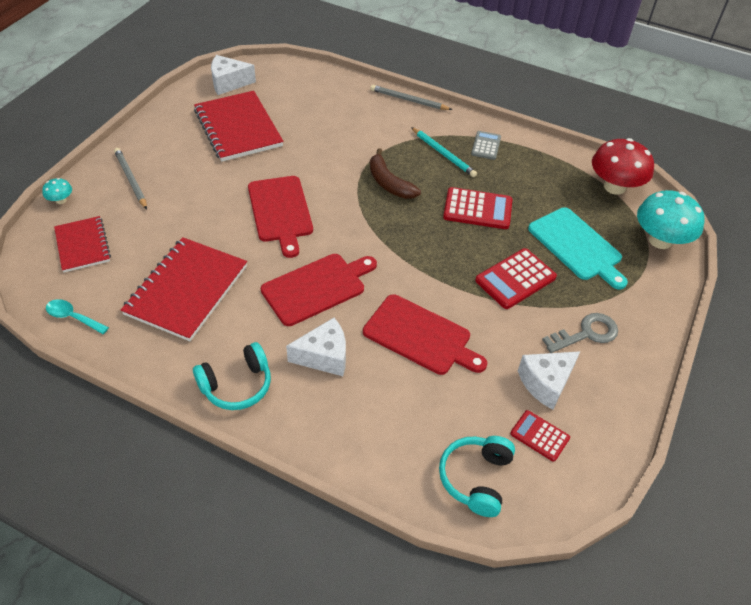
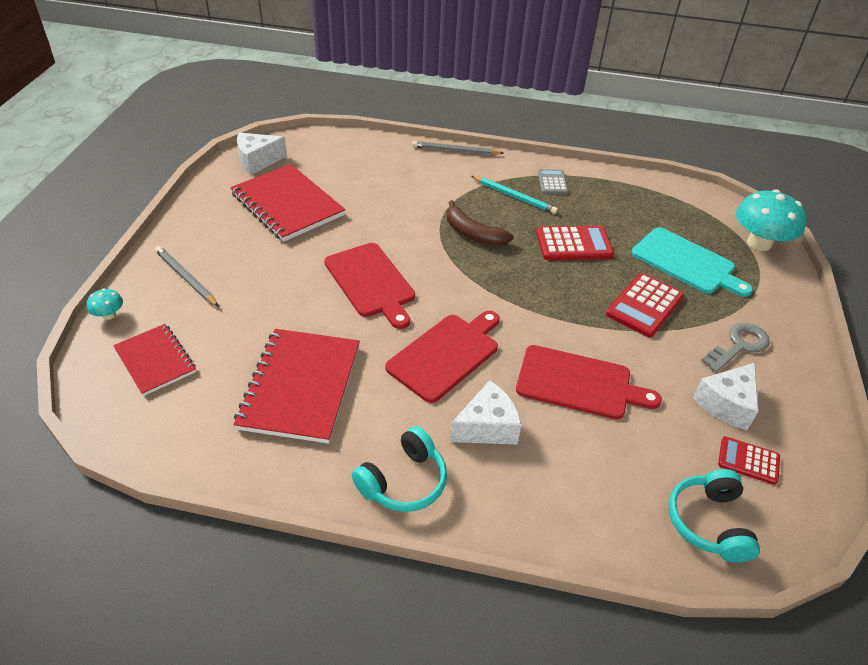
camera: 15 degrees left, 5 degrees down
(73, 317) = (175, 446): turquoise spoon -> none
(614, 187) = (692, 201): red mushroom -> none

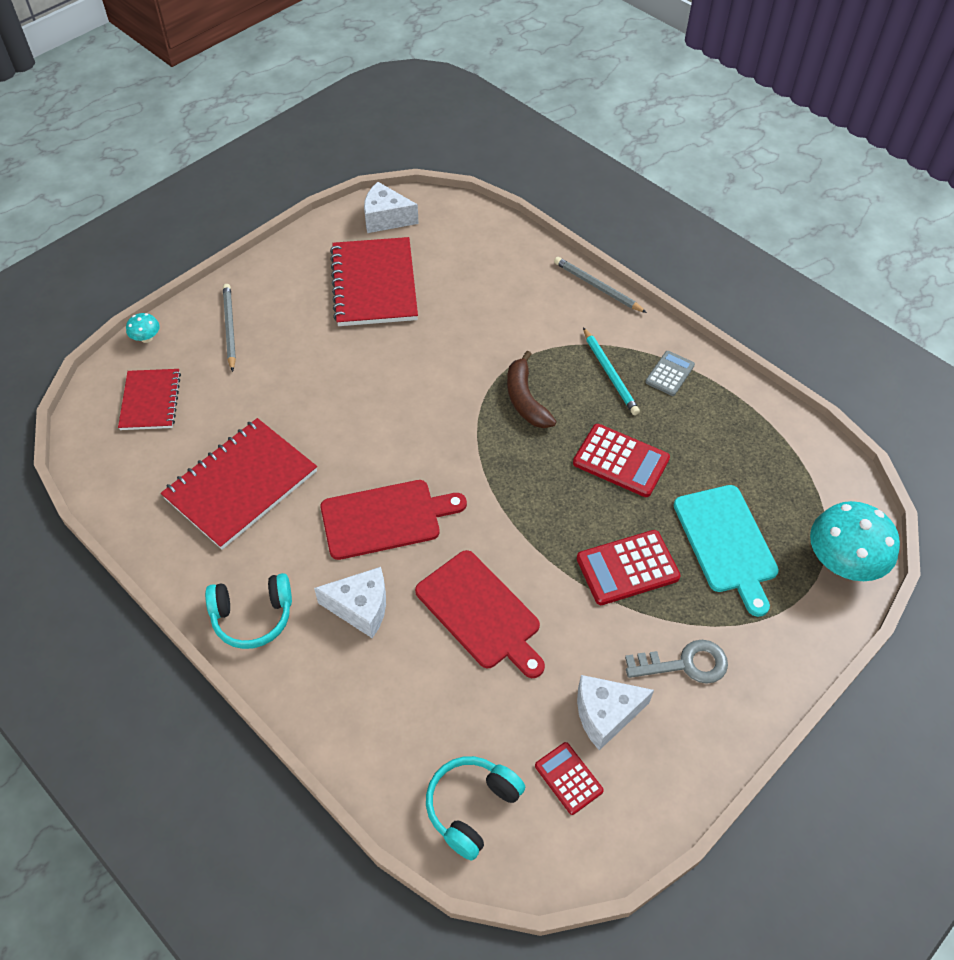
camera: 35 degrees right, 10 degrees up
(371, 282) = (381, 409): red cutting board -> none

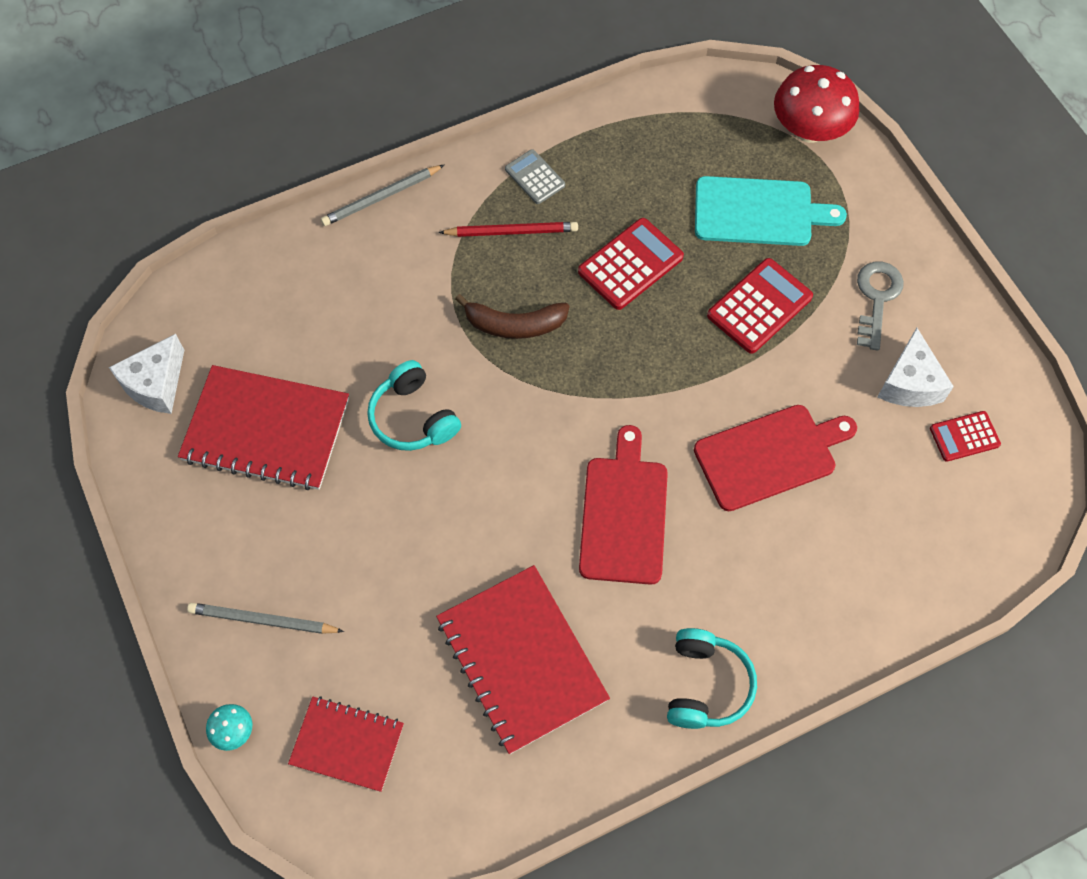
camera: 70 degrees left, 10 degrees up
(361, 608) = (729, 570): white cheese -> none
(472, 807) = (973, 528): turquoise headphones -> turquoise headphones (413, 417)
(610, 373) = (511, 231): turquoise pencil -> red pencil
(627, 568) = (759, 306): red calculator -> red calculator turned 135 degrees counterclockwise
(842, 562) = (809, 130): turquoise mushroom -> red mushroom

